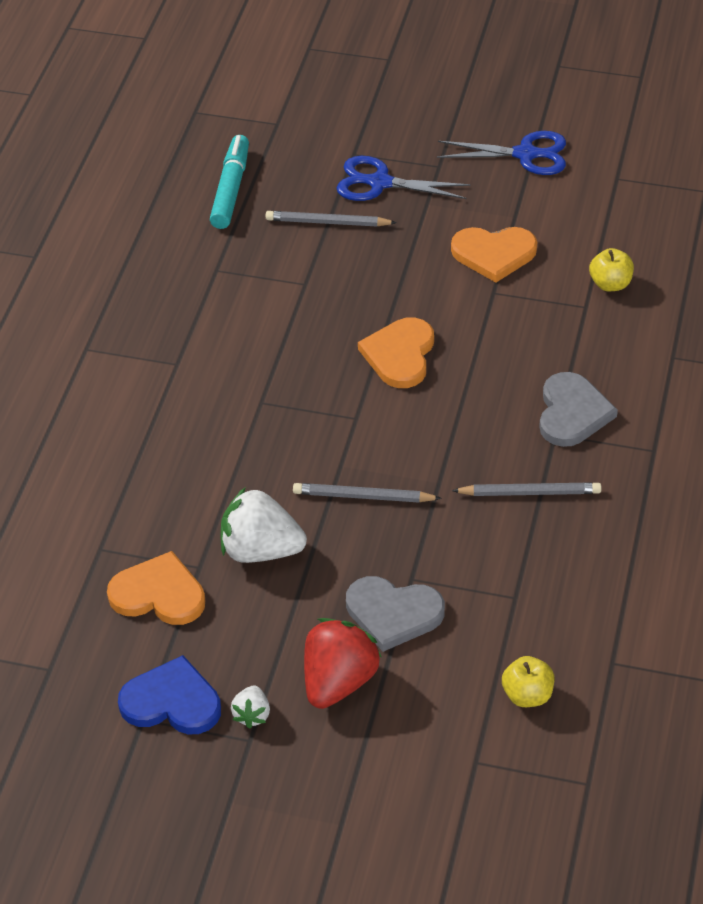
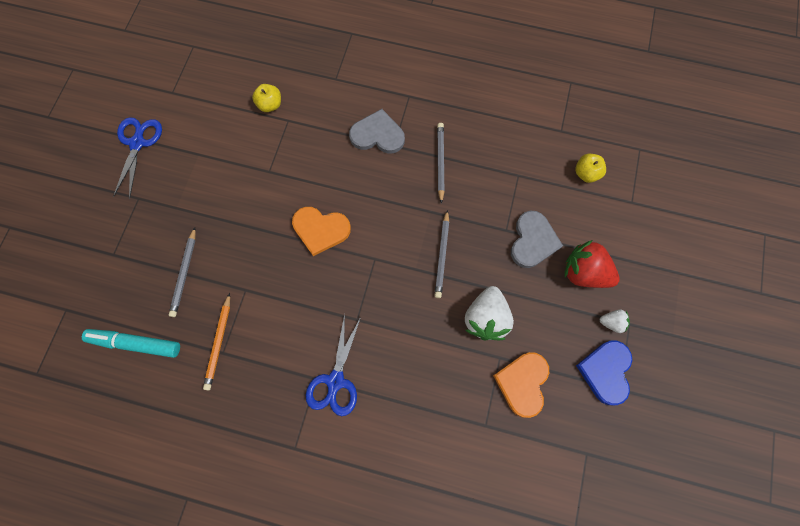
camera: 90 degrees left, 25 degrees up
(229, 265) = (219, 343): none -> orange pencil
(380, 183) = (148, 237): blue scissors -> blue scissors (335, 381)
(494, 254) = (233, 169): orange heart -> none

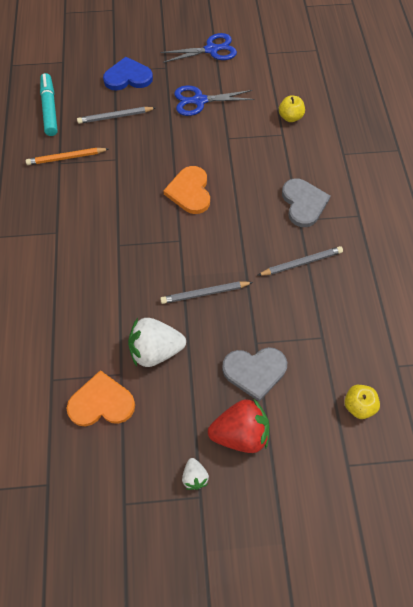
camera: 70 degrees right, 10 degrees down
(335, 381) = (59, 247): blue scissors -> blue scissors (199, 101)
(584, 273) = (240, 433): red strawberry -> red strawberry turned 75 degrees clockwise
(606, 371) = (138, 484): blue heart -> blue heart (128, 77)

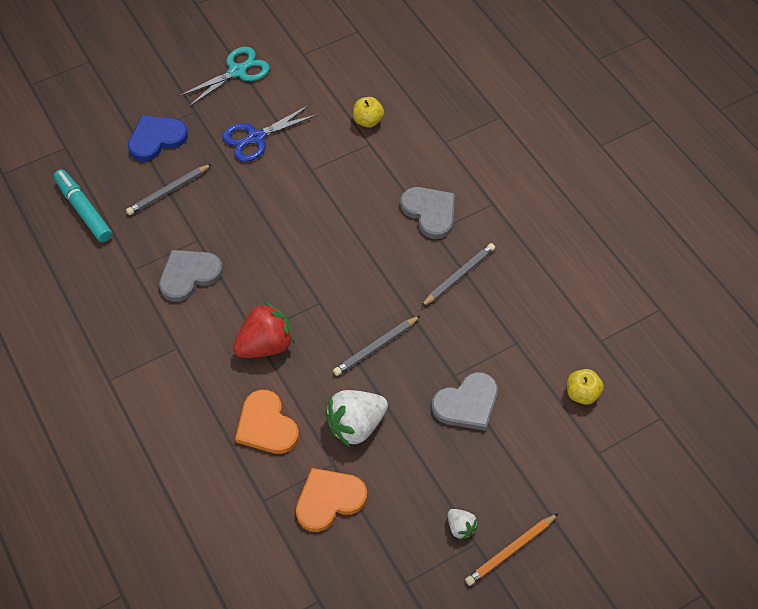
camera: 25 degrees left, 5 degrees down
(66, 158) = (138, 260): orange pencil -> orange pencil (510, 551)
(95, 182) = (189, 275): none -> grey heart
(190, 191) = (301, 245): orange heart -> orange heart (266, 425)
(211, 50) = (237, 71): blue scissors -> turquoise scissors
(240, 433) = (483, 468): red strawberry -> red strawberry (266, 345)

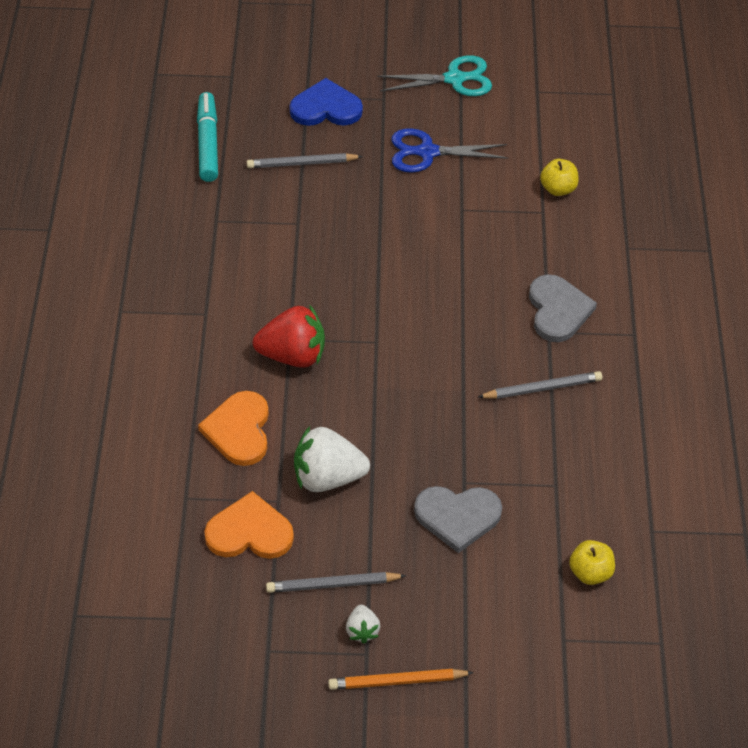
camera: 30 degrees right, 5 degrees down
(189, 275) = (265, 252): grey heart -> none
(376, 347) = (402, 413): grey pencil -> grey pencil (332, 585)

